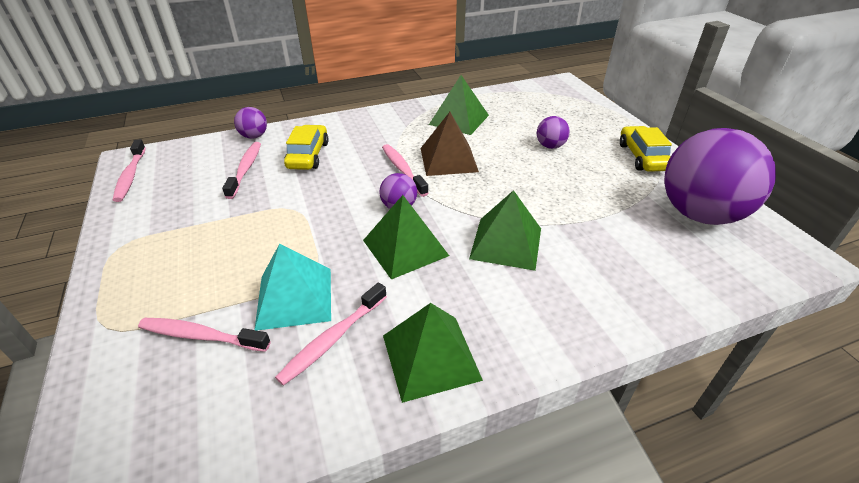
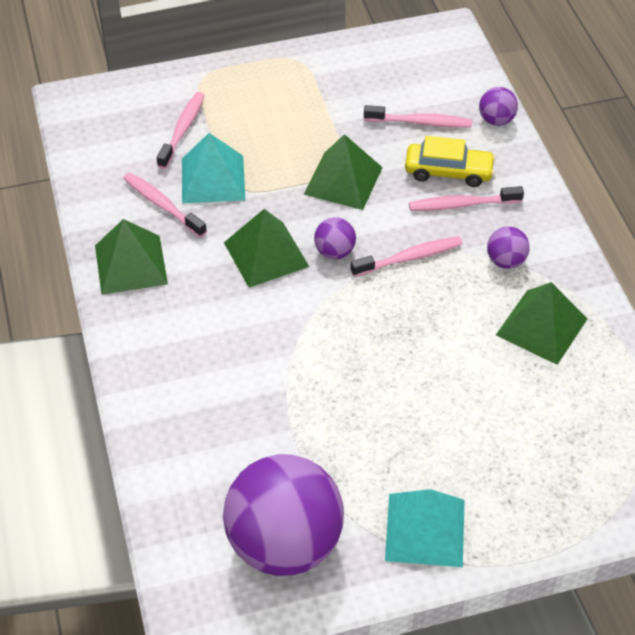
camera: 95 degrees right, 10 degrees up
(130, 176) = (413, 40): pink toothbrush -> pink toothbrush (462, 204)
(448, 159) = (431, 304): brown pyramid -> none
(506, 243) = (260, 336): green pyramid -> green pyramid (343, 180)
(550, 146) = (460, 422): purple ball -> purple ball (505, 261)
(642, 157) = (425, 530): yellow car -> turquoise pyramid

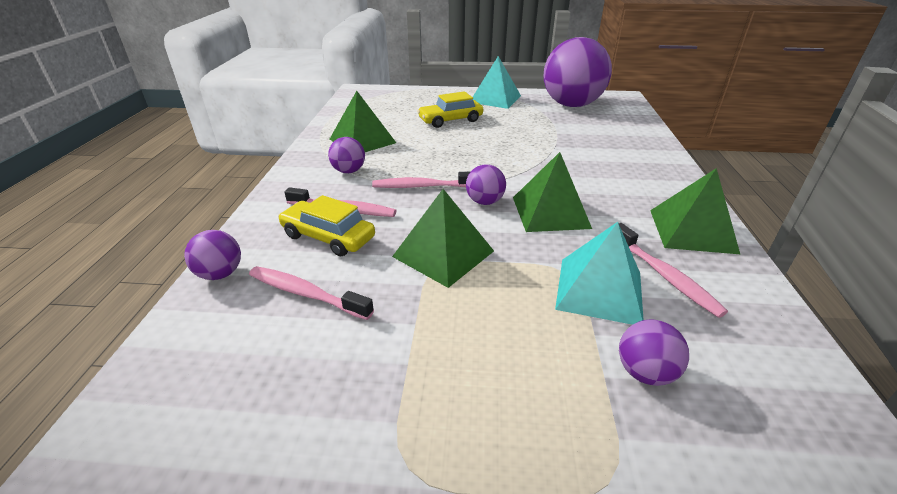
camera: 160 degrees left, 15 degrees down
(183, 129) = (644, 372): pink toothbrush -> purple ball
(459, 420) = (450, 120): none -> yellow car

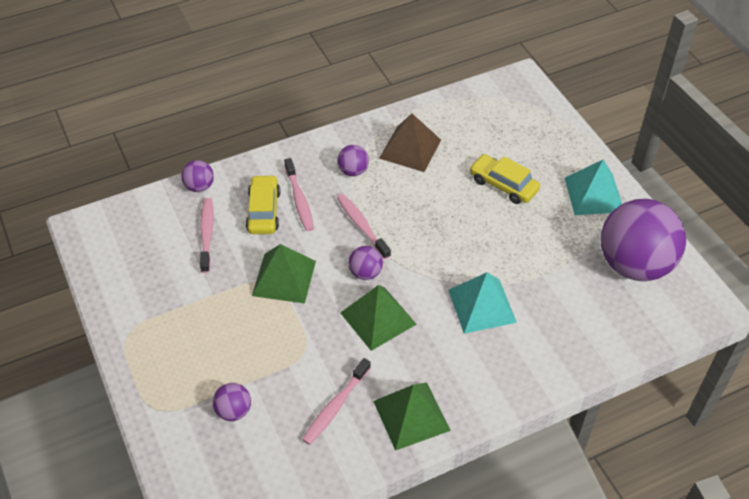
camera: 60 degrees right, 15 degrees up
(362, 141) = (410, 149): green pyramid -> brown pyramid
(599, 290) = (296, 373): turquoise pyramid -> turquoise pyramid (482, 306)

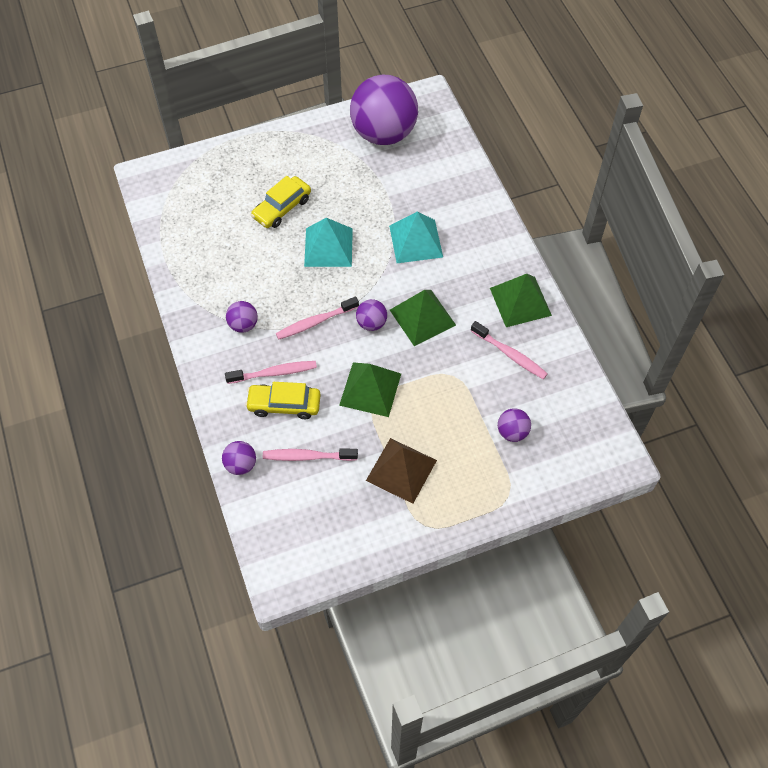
camera: 85 degrees left, 10 degrees up
(410, 149) = (222, 275): brown pyramid -> brown pyramid (401, 470)
(594, 194) = (304, 146): turquoise pyramid -> turquoise pyramid (328, 247)

